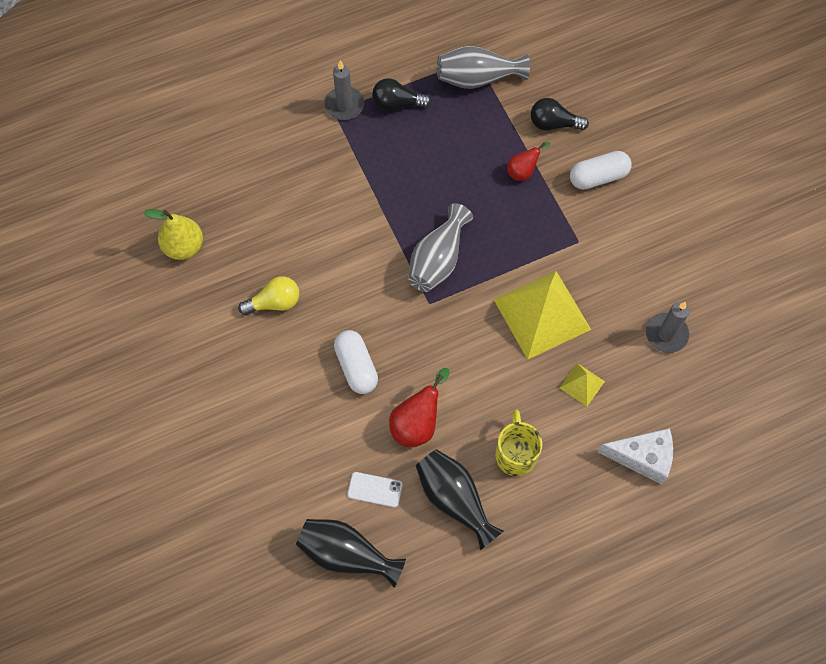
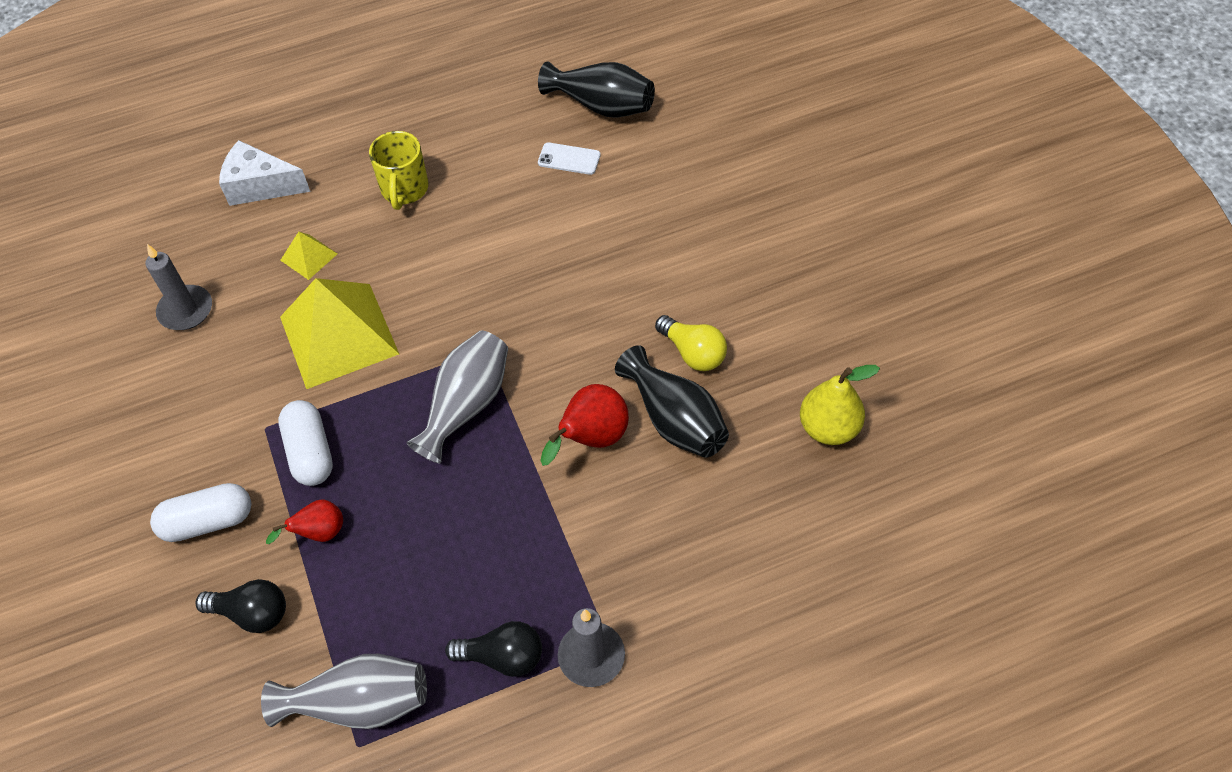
camera: 175 degrees left, 10 degrees down
(274, 302) = (693, 353): yellow light bulb -> yellow light bulb turned 120 degrees counterclockwise
(356, 367) = (585, 277): white capsule -> white capsule (310, 452)
(417, 423) = (515, 219): red pear -> red pear (591, 439)
(454, 499) = (480, 150): black vase -> black vase (675, 420)

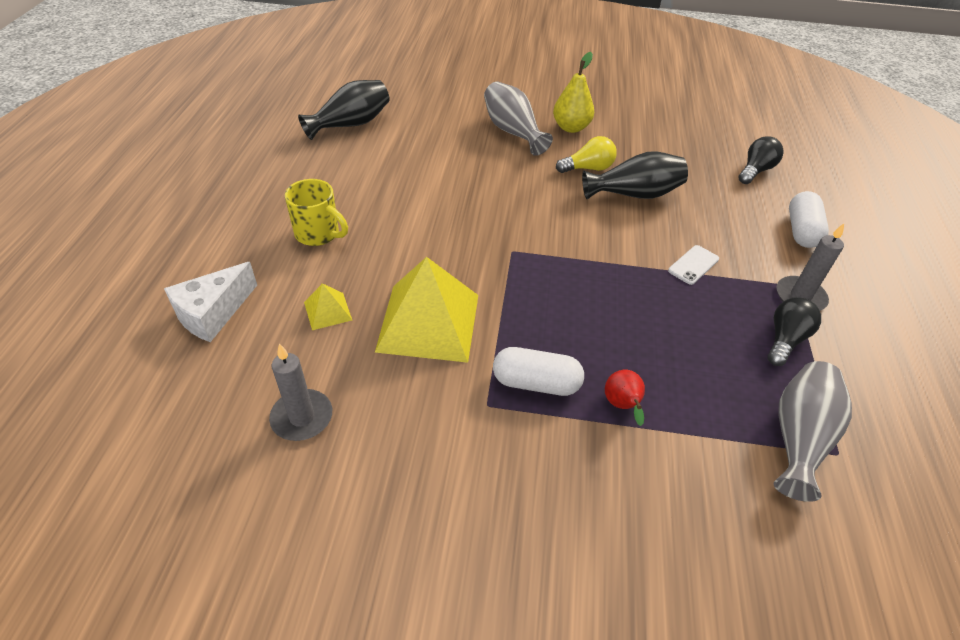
camera: 65 degrees left, 10 degrees down
(208, 521) = (564, 484): white capsule -> white capsule (801, 231)
(252, 613) = (681, 483): black light bulb -> black light bulb (755, 170)
(466, 405) = (555, 277): grey vase -> grey vase (513, 131)
(569, 159) = (380, 153): white phone -> white phone (693, 265)
(591, 439) = (626, 232): red pear -> none
(829, 428) = (678, 146): yellow pear -> yellow pear (571, 127)

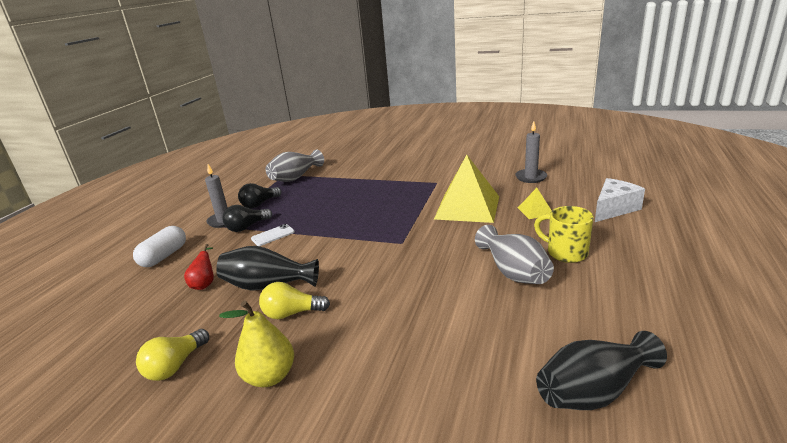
camera: 165 degrees left, 20 degrees down
(513, 131) = (353, 370): grey vase -> grey vase (513, 272)
(536, 383) = (409, 188): white capsule -> none
(622, 406) = (369, 183): red pear -> red pear (205, 284)
(648, 132) = (175, 366): none -> yellow light bulb
(755, 170) = (122, 309): black light bulb -> black light bulb (247, 227)

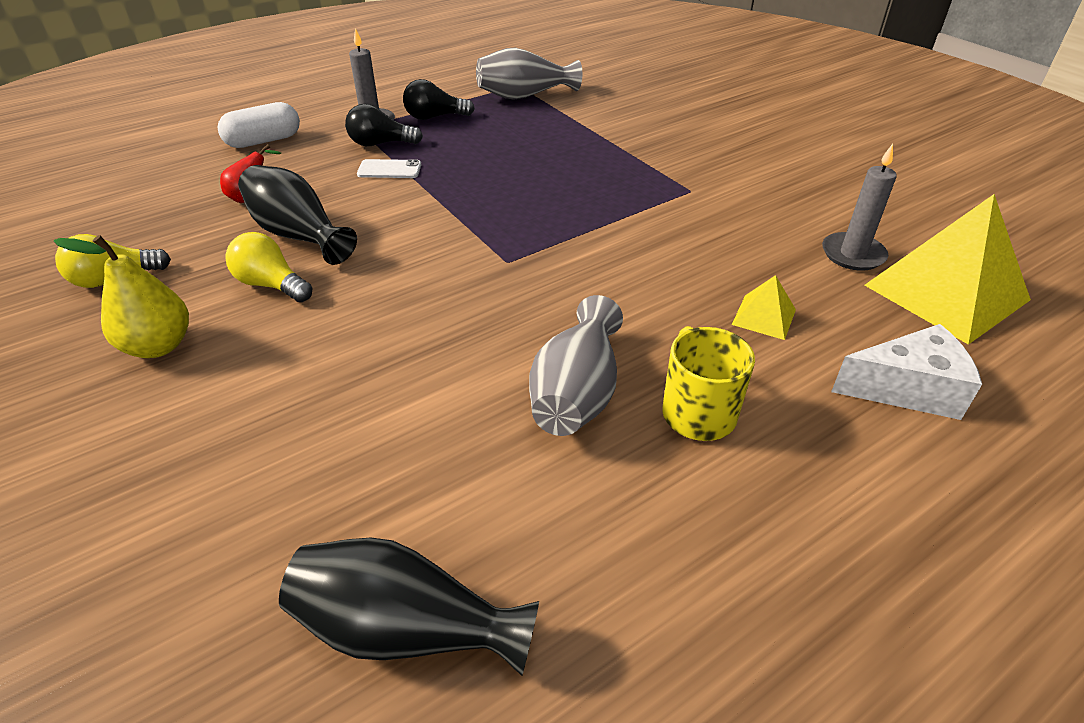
camera: 35 degrees right, 15 degrees up
(467, 207) = (671, 255): yellow pyramid -> yellow pyramid (946, 292)

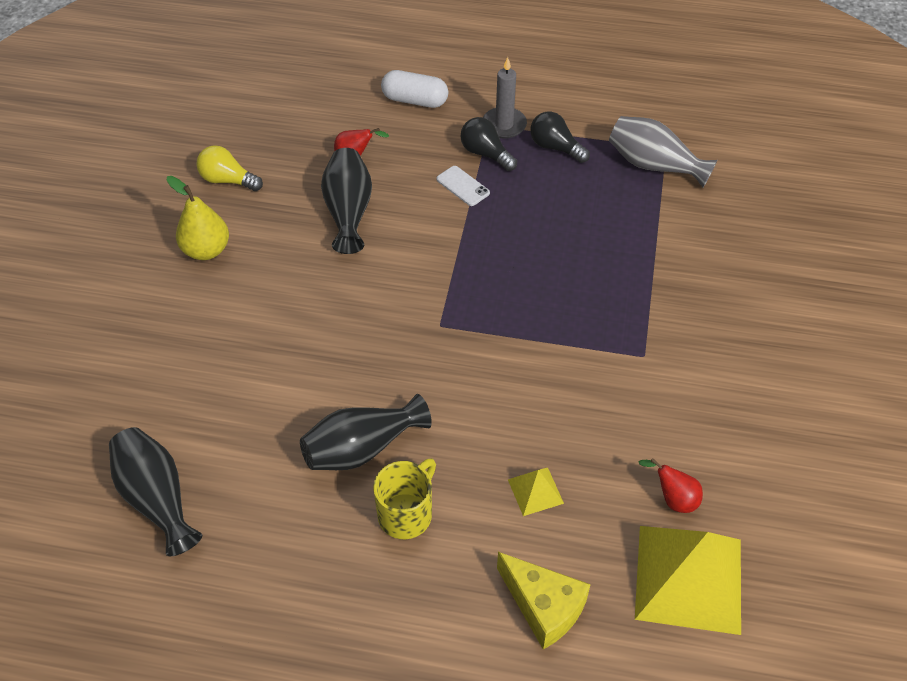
camera: 45 degrees right, 10 degrees up
(271, 285) = (296, 244): yellow light bulb -> none
(576, 393) = (362, 448): grey vase -> black vase
(853, 254) = (673, 499): grey candle -> red pear
(907, 389) = (543, 607): white cheese -> yellow cheese

